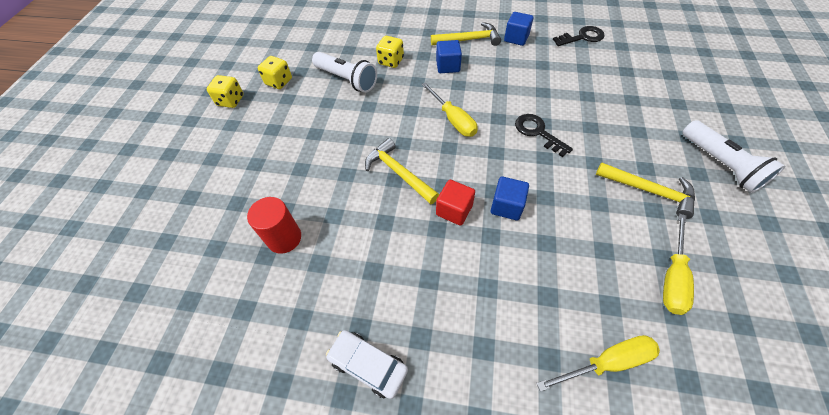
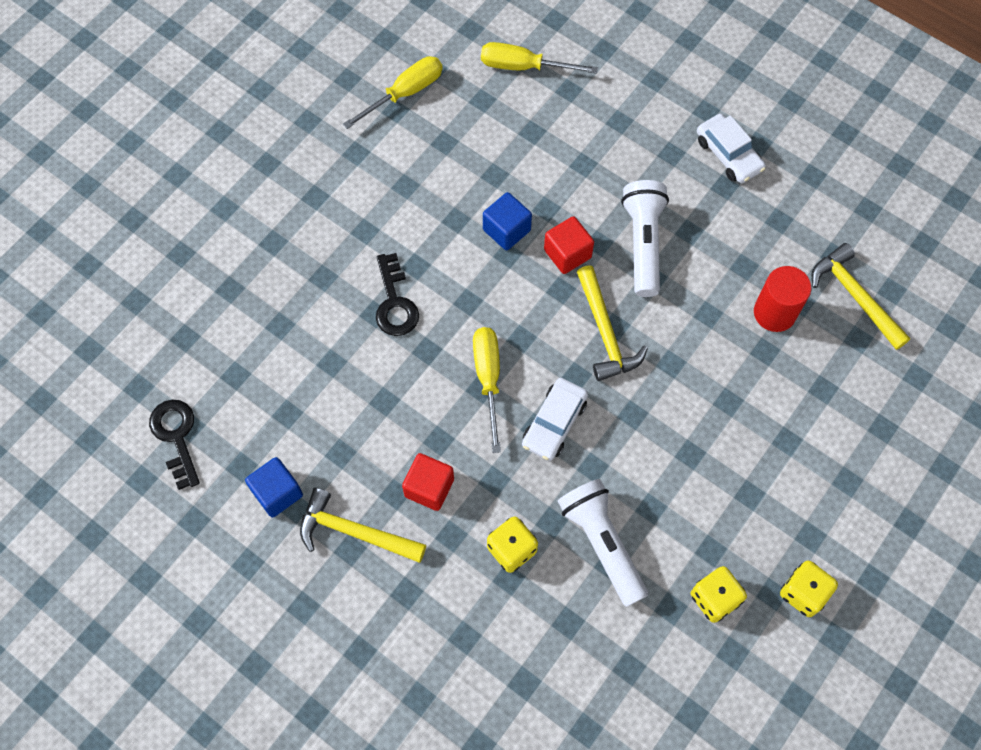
camera: 155 degrees left, 10 degrees up
(401, 115) = (554, 423): none -> white car
(448, 66) = (429, 487): blue cube -> red cube
(582, 37) = (176, 437): black key -> black key turned 60 degrees clockwise
(649, 191) = (340, 172): yellow hammer -> yellow hammer (854, 296)
(720, 164) = (232, 160): white flashlight -> white flashlight (643, 244)

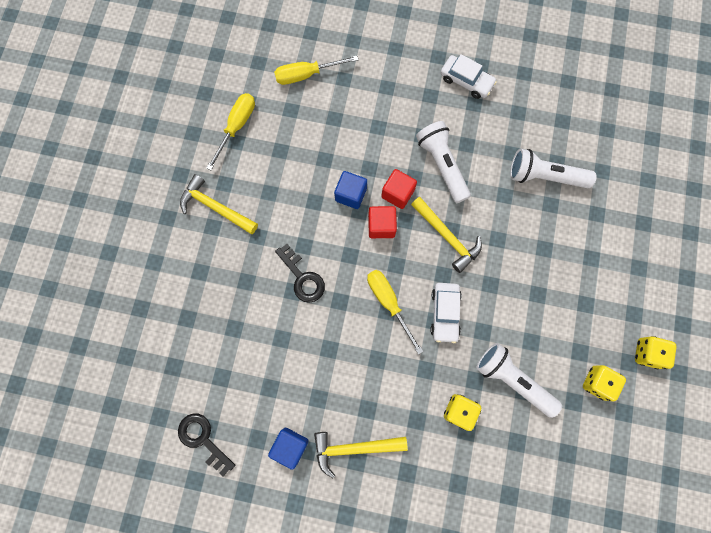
camera: 25 degrees left, 10 degrees up
(429, 487) = (387, 394): red cube -> red cube (381, 226)
(774, 313) = (544, 176): red cylinder -> white flashlight
(854, 296) = (587, 143): yellow hammer -> yellow hammer (215, 207)

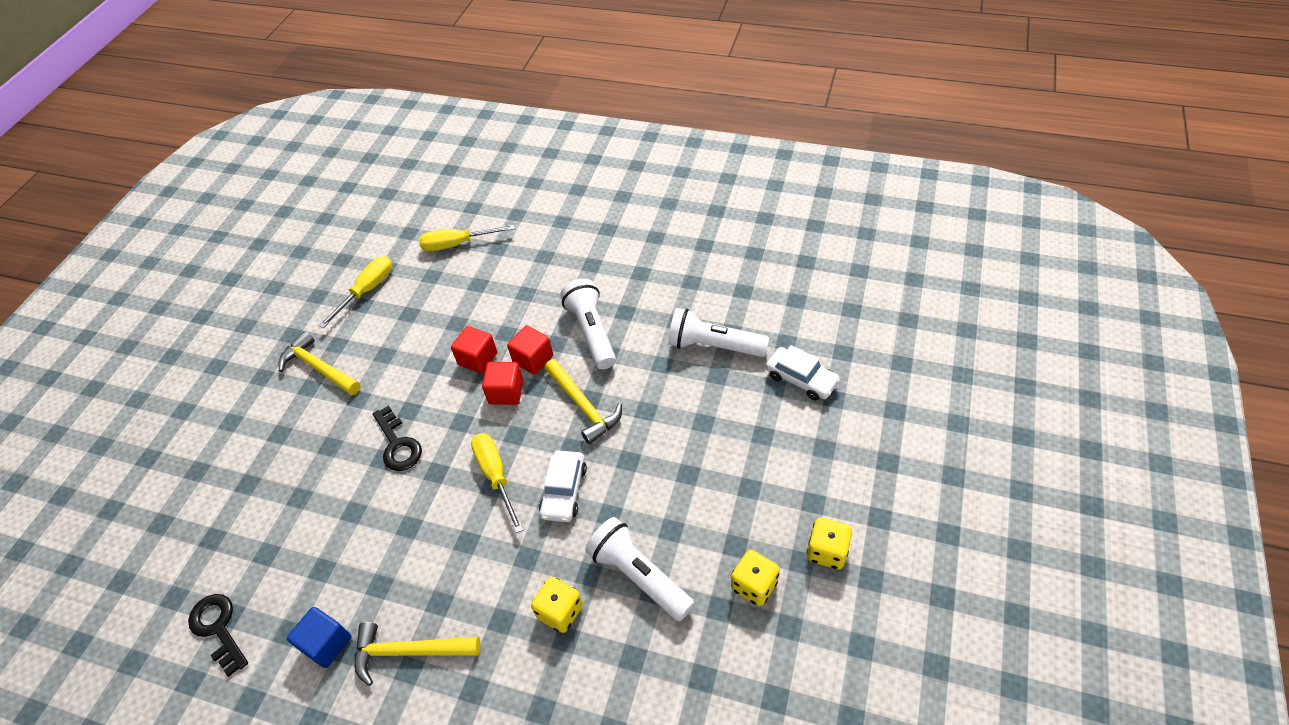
camera: 10 degrees right, 25 degrees down
(351, 194) = (478, 359): blue cube -> red cube
(466, 81) = (635, 251): white car -> white car (801, 379)

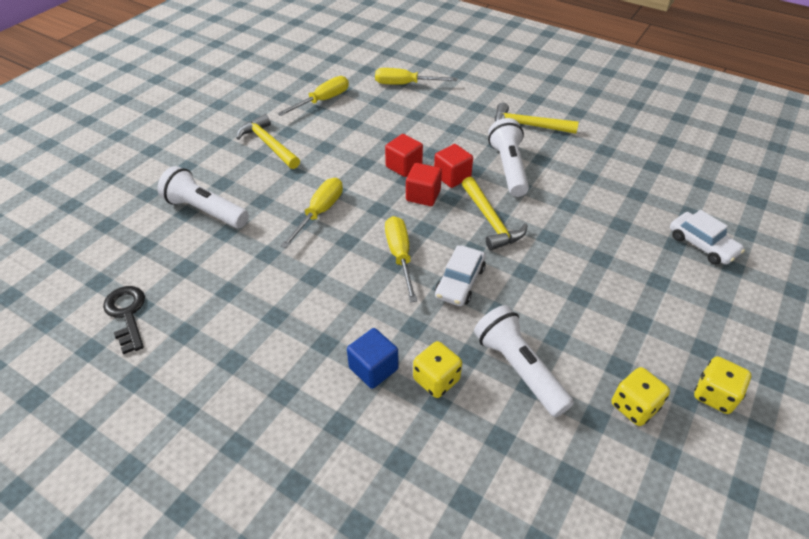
camera: 10 degrees right, 5 degrees down
(327, 643) = (216, 350): blue cube -> blue cube (373, 368)
(397, 444) = (319, 212): black key -> yellow screwdriver
(409, 651) = (287, 376): yellow hammer -> yellow hammer (528, 125)
(713, 345) = (620, 201): white flashlight -> white flashlight (205, 210)

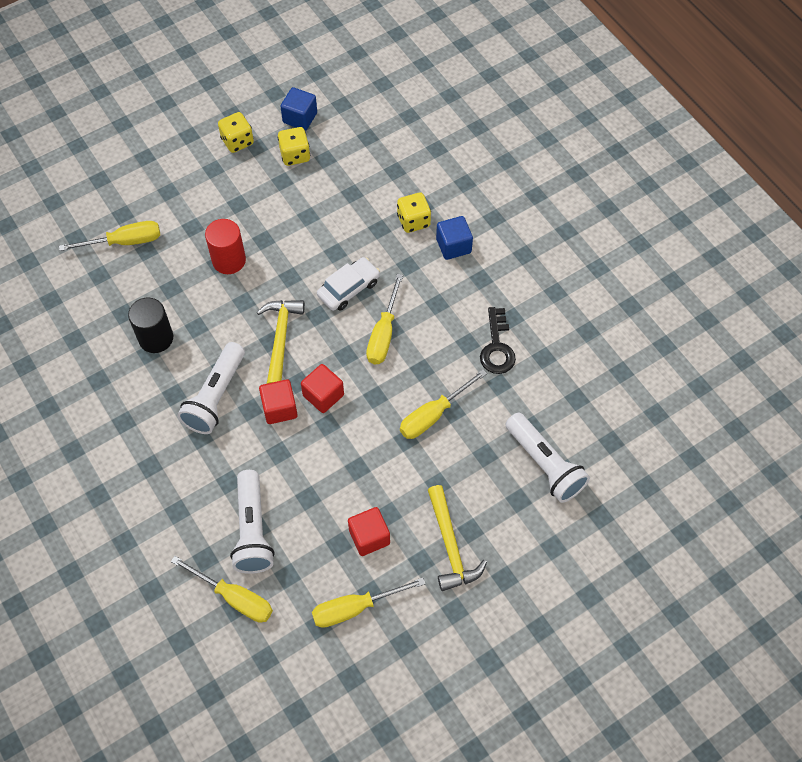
camera: 155 degrees left, 15 degrees up
(127, 314) = (632, 367): black key -> black key (497, 347)
(404, 166) = (319, 444): red cube -> red cube (369, 537)
(519, 368) = (351, 206): white flashlight -> white flashlight (252, 530)
(528, 125) = (145, 451): yellow hammer -> none
(592, 187) = (156, 338): none -> black cylinder
(594, 264) = (229, 260): none -> red cylinder
(676, 465) = (300, 118): none -> blue cube
(702, 245) = (124, 242): white car -> yellow screwdriver

